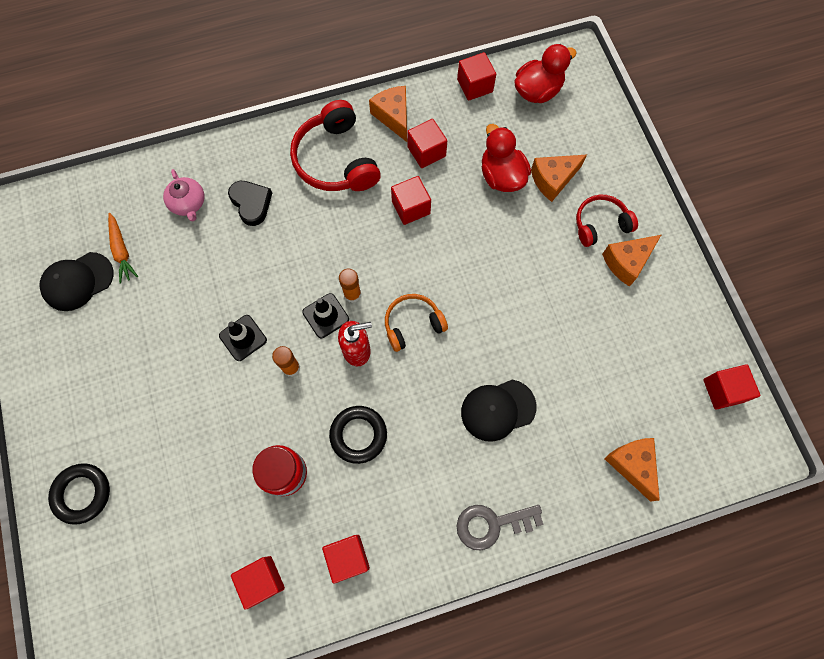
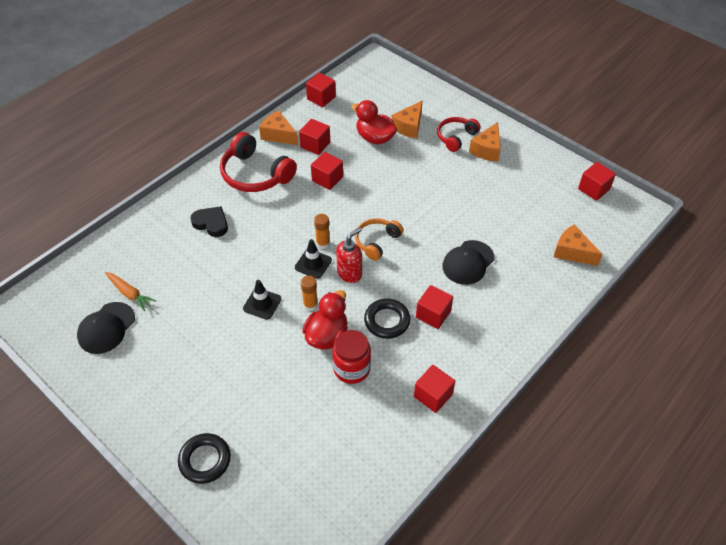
camera: 30 degrees left, 20 degrees down
(188, 203) = (163, 243): pink teapot -> none
(262, 580) = (383, 441): red cube -> red cube (433, 314)
(492, 524) = (513, 327): grey key -> none
(537, 91) = (364, 85): red duck -> red duck (327, 336)

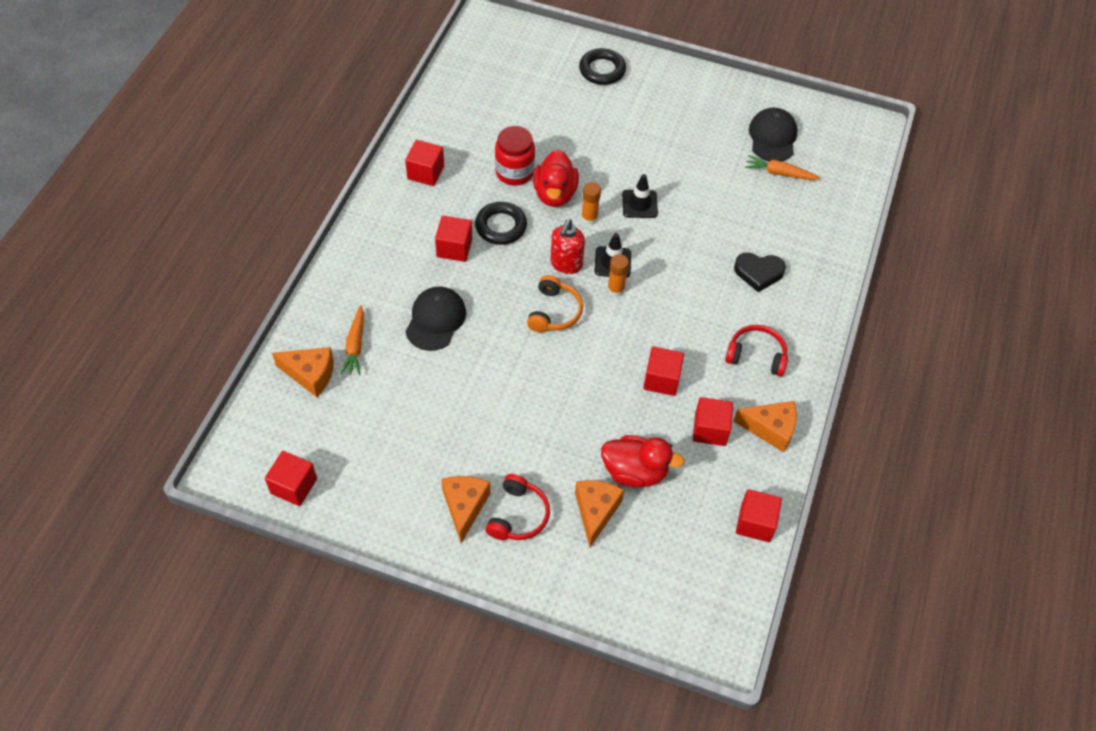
camera: 155 degrees right, 5 degrees up
(255, 174) = (756, 355): red headphones -> red headphones, size x0.61
(534, 262) = (355, 345): none -> orange carrot

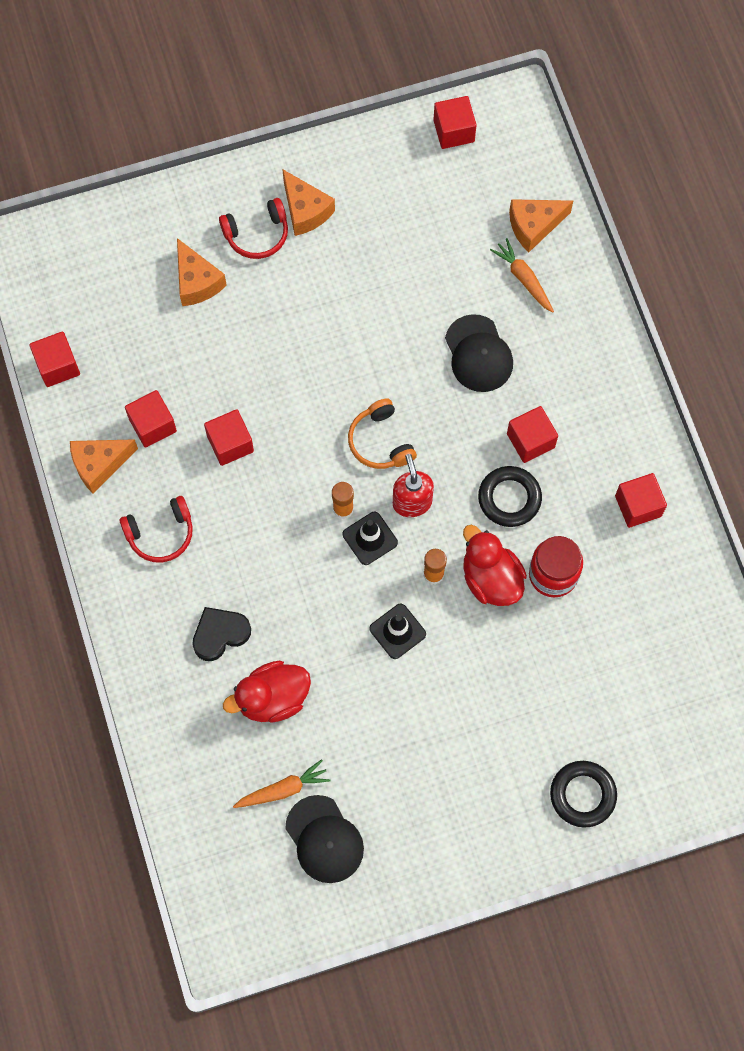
camera: 145 degrees right, 15 degrees up
(518, 515) = (257, 234): red headphones -> red headphones turned 90 degrees counterclockwise
(635, 472) = (190, 339): red duck -> red duck (272, 698)

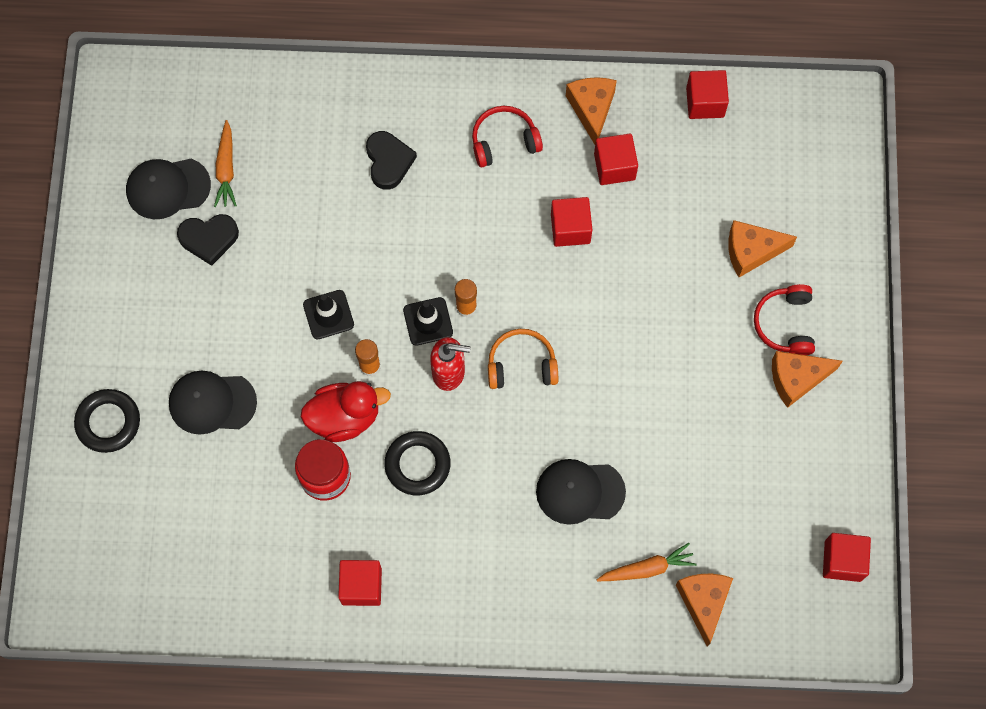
camera: 110 degrees right, 0 degrees up
(160, 533) = (504, 141): red headphones -> red headphones turned 75 degrees clockwise
(272, 698) = (311, 186): red duck -> none
(363, 776) = (209, 239): none -> black heart
(525, 705) = (212, 403): none -> black cap
(530, 440) = (469, 508): red cube -> none

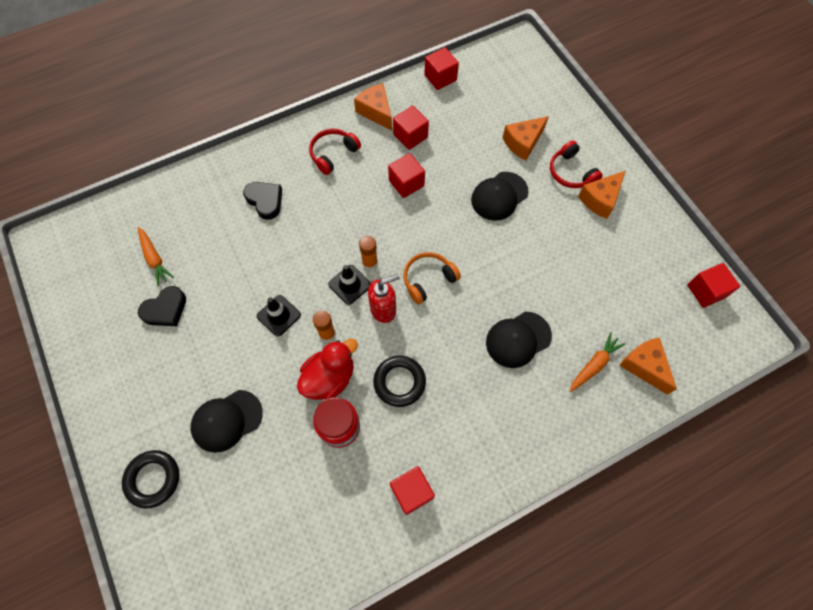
camera: 30 degrees left, 5 degrees down
(168, 188) = (118, 291): black cap -> black cap (499, 196)

